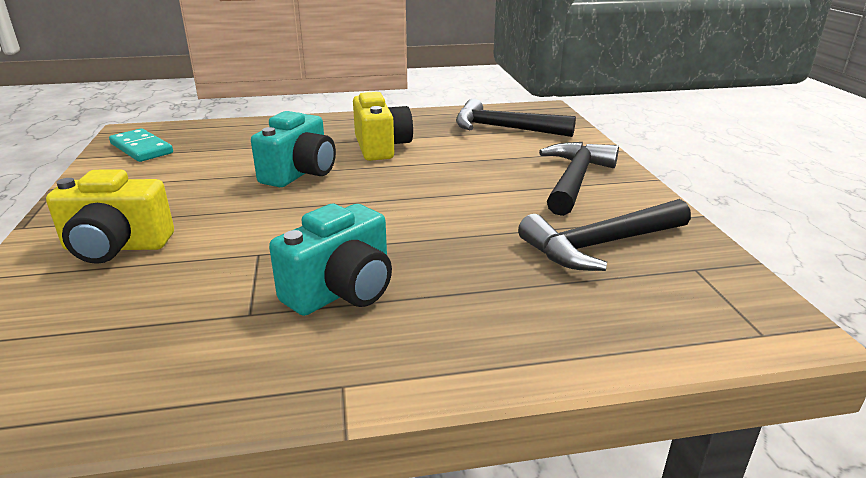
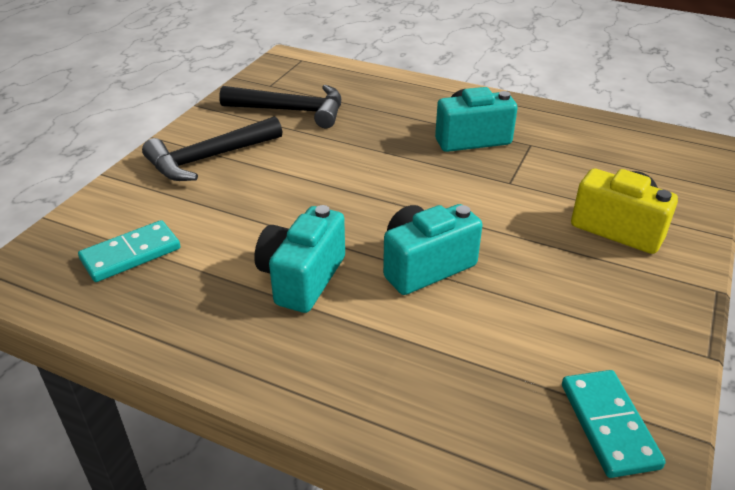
camera: 145 degrees left, 10 degrees up
(381, 147) = (302, 278): yellow camera -> turquoise camera
(503, 128) = (131, 254): black hammer -> turquoise domino

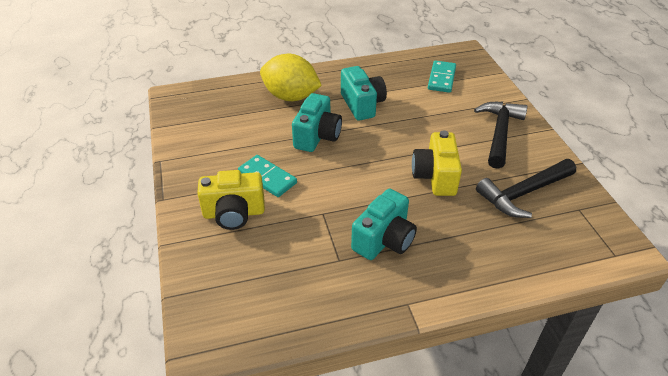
camera: 140 degrees right, 5 degrees up
(347, 157) = (435, 176): none -> yellow camera
(393, 360) = (291, 97): none -> yellow lemon
(608, 425) = (194, 115): turquoise domino -> turquoise domino (267, 178)

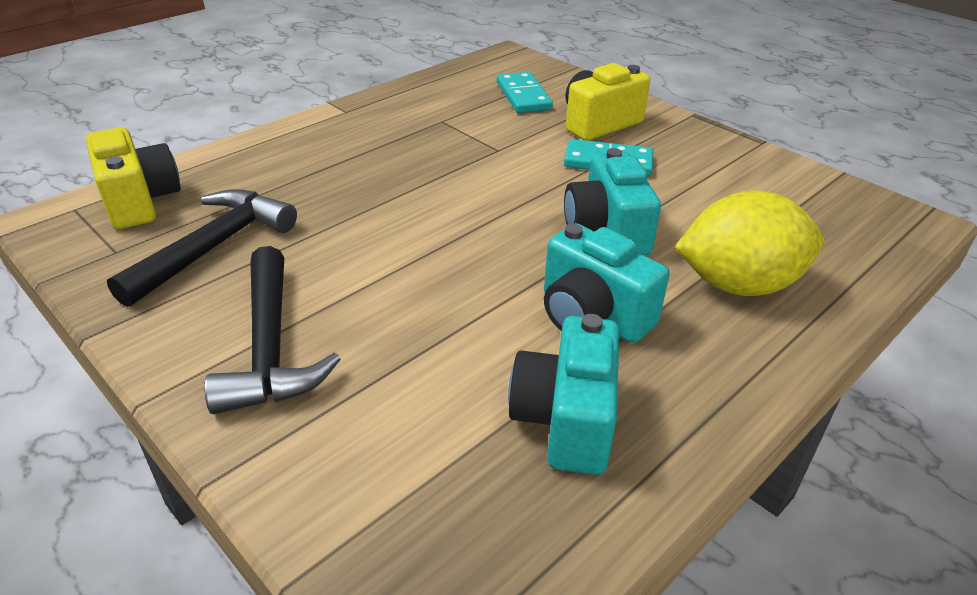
camera: 150 degrees right, 5 degrees down
(384, 240) = (402, 146): turquoise camera -> turquoise camera (566, 419)
(435, 176) = (371, 229): yellow camera -> yellow camera (140, 201)
(441, 78) = (467, 468): turquoise domino -> turquoise domino (523, 96)

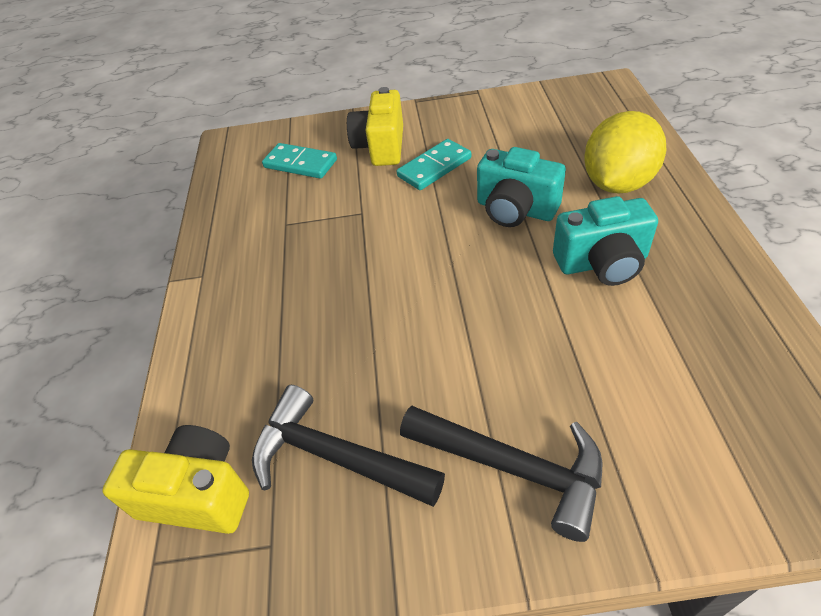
camera: 45 degrees left, 10 degrees up
(214, 247) = (335, 457): black hammer -> black hammer turned 45 degrees counterclockwise
(566, 419) = (698, 327): turquoise camera -> none

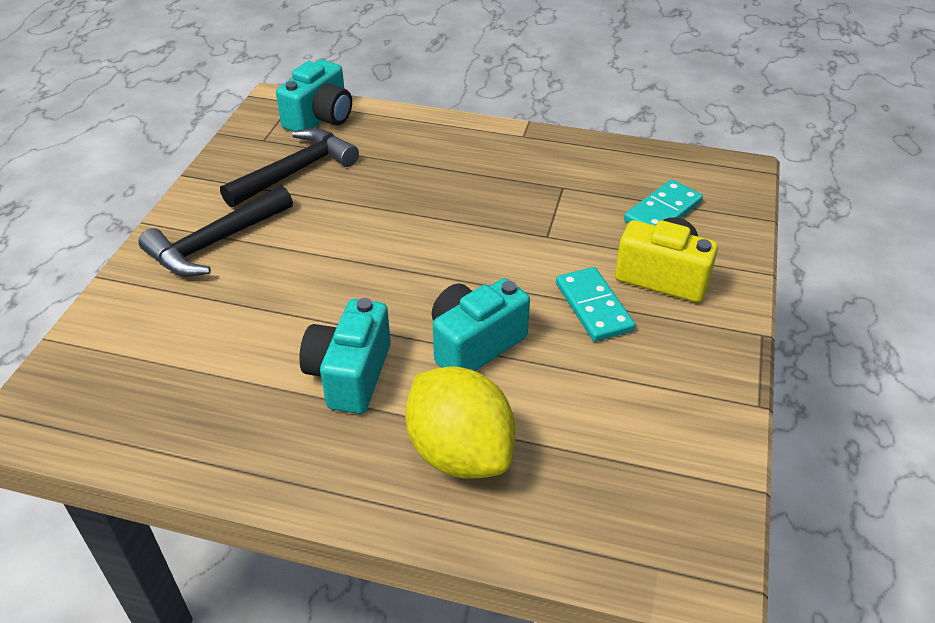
camera: 105 degrees right, 5 degrees down
(197, 494) = (320, 118): yellow camera -> turquoise camera

